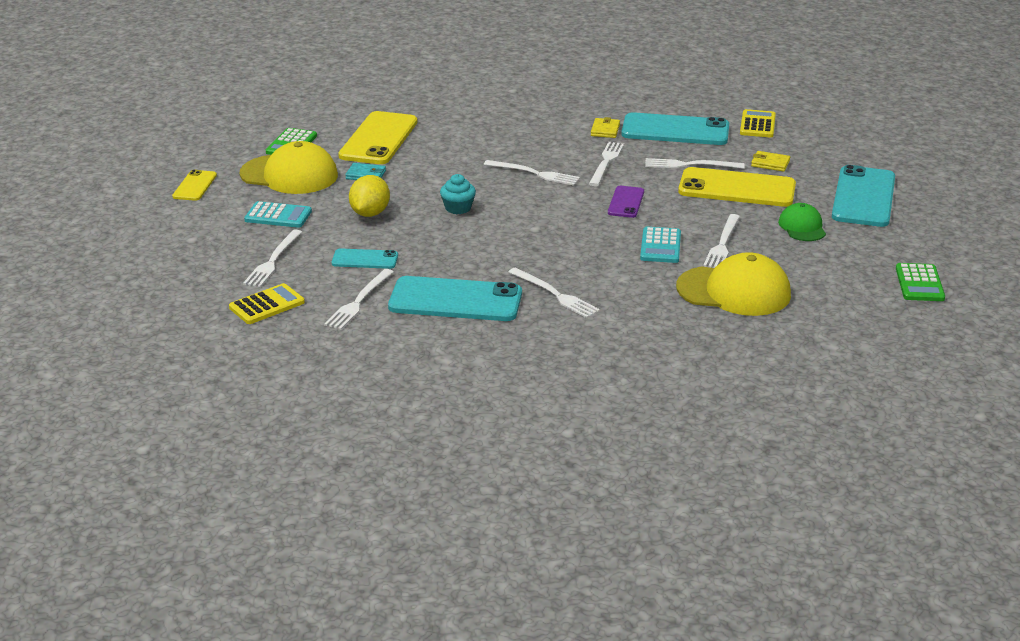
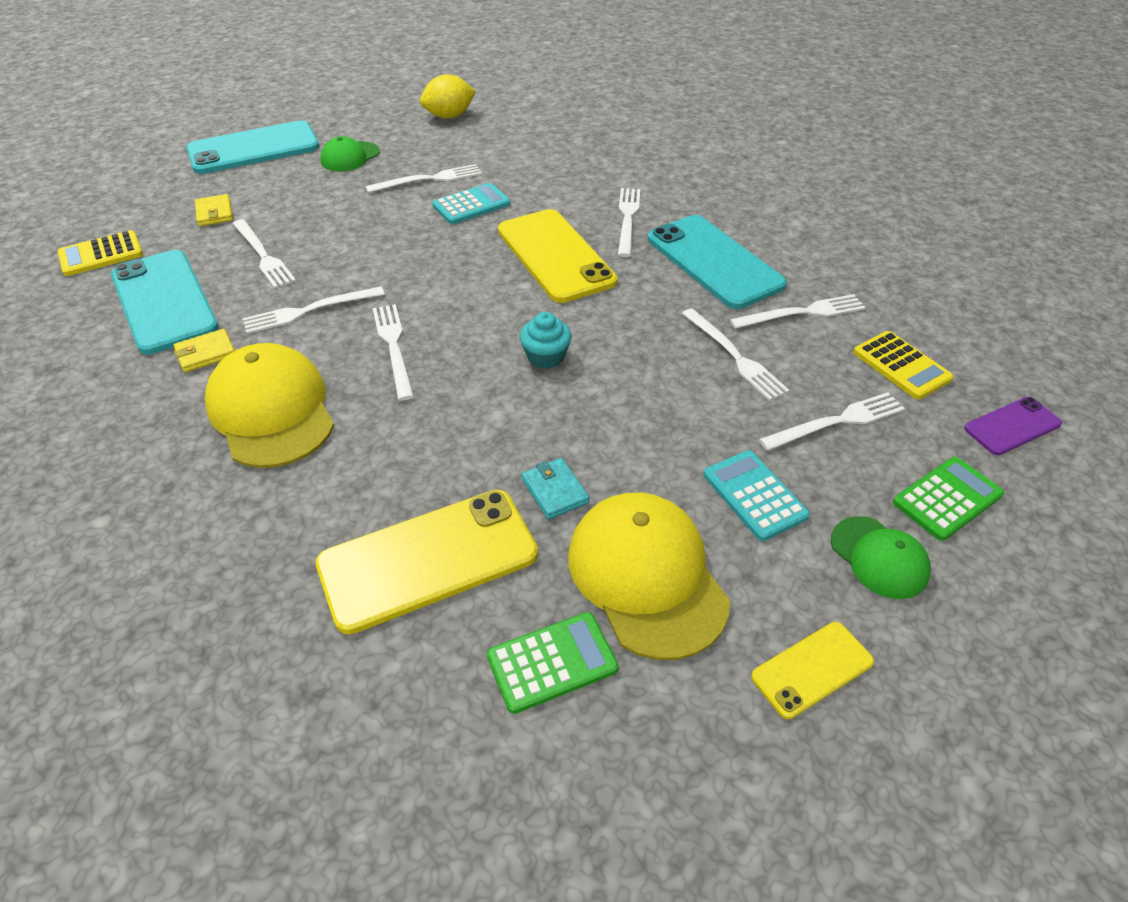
camera: 130 degrees left, 15 degrees up
(199, 225) = (879, 557): none -> green cap
(267, 305) = (901, 366): yellow calculator -> yellow calculator turned 135 degrees counterclockwise
(365, 259) = (734, 356): turquoise phone -> white fork
(370, 213) = (643, 417): yellow lemon -> yellow lemon (449, 116)
(626, 202) = (401, 257): purple phone -> purple phone (1012, 426)
(734, 291) = (506, 149): yellow cap -> yellow cap (272, 411)
(737, 188) = (298, 210): yellow phone -> yellow phone (555, 256)
(919, 283) = (396, 92): green calculator -> green calculator (947, 498)

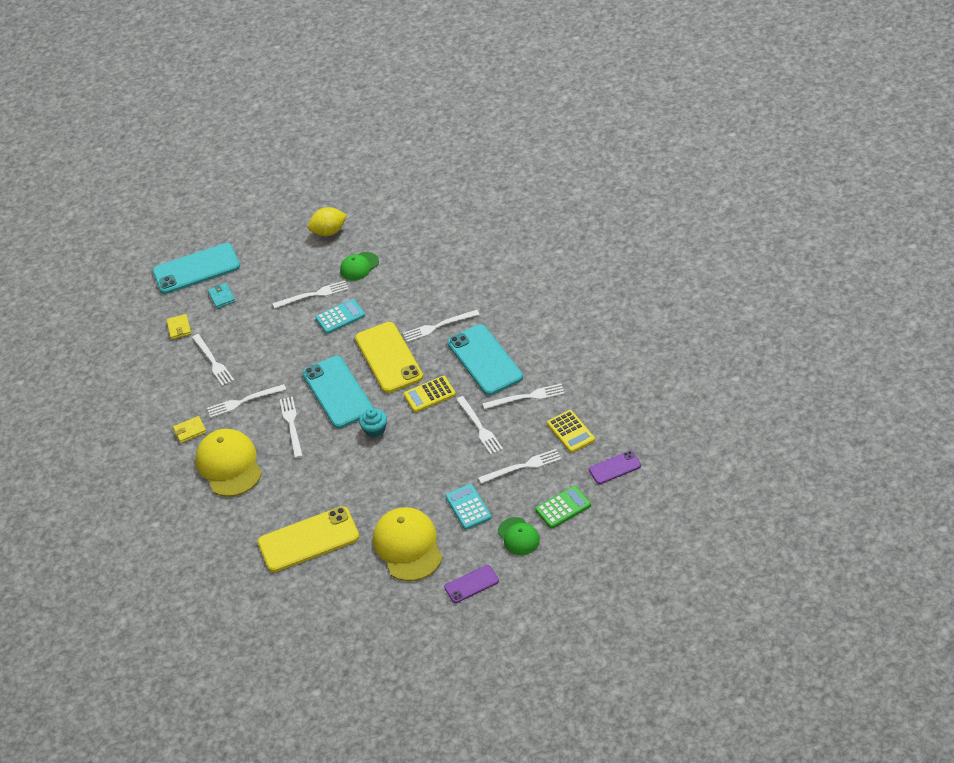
camera: 10 degrees right, 0 degrees up
(101, 254) = (117, 363): yellow calculator -> yellow calculator (429, 395)
(164, 301) = (161, 397): turquoise phone -> turquoise phone (338, 392)
(350, 157) = (261, 275): green cap -> green cap (359, 266)
(552, 662) = (360, 582): green calculator -> none
(555, 491) = (371, 506): turquoise wallet -> turquoise wallet (222, 297)
(627, 219) = (438, 326): white fork -> white fork turned 120 degrees counterclockwise
(812, 669) = (471, 584): yellow phone -> purple phone

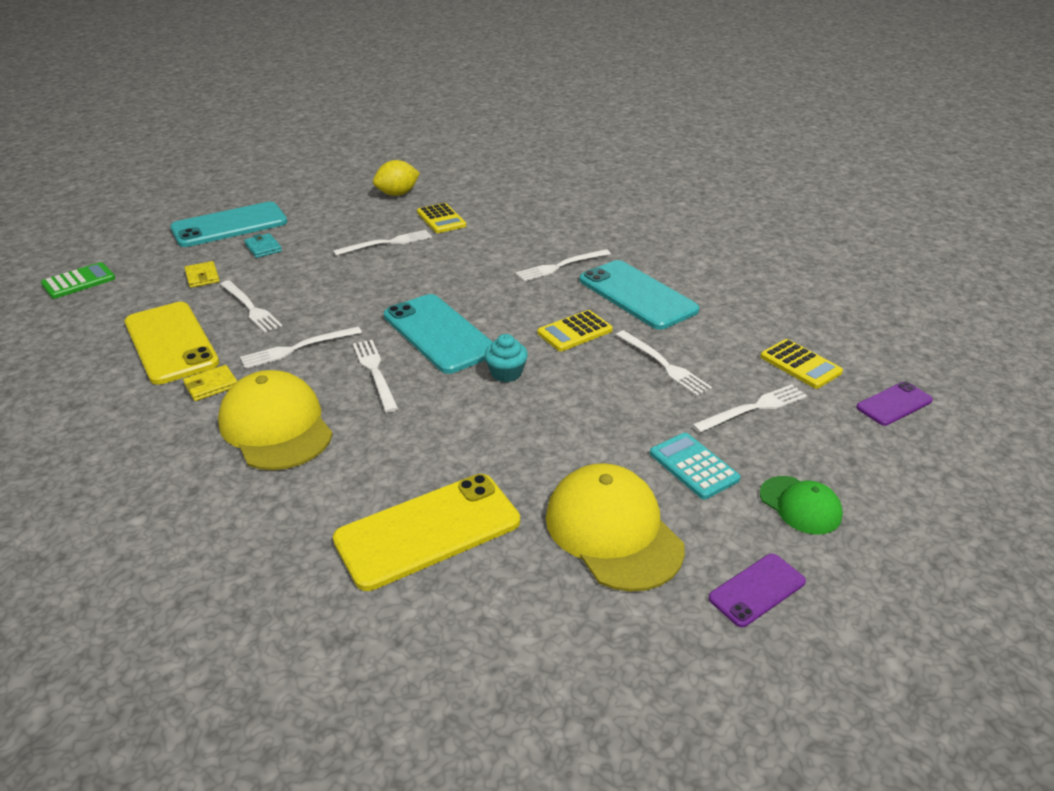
camera: 15 degrees left, 10 degrees down
(340, 317) = (426, 261): turquoise calculator -> none
(359, 266) = (441, 219): green cap -> yellow calculator
(388, 358) = (503, 297): yellow phone -> yellow phone (171, 343)
(526, 397) = (714, 330): white fork -> none
(563, 507) = (849, 459): green calculator -> green calculator (79, 281)

